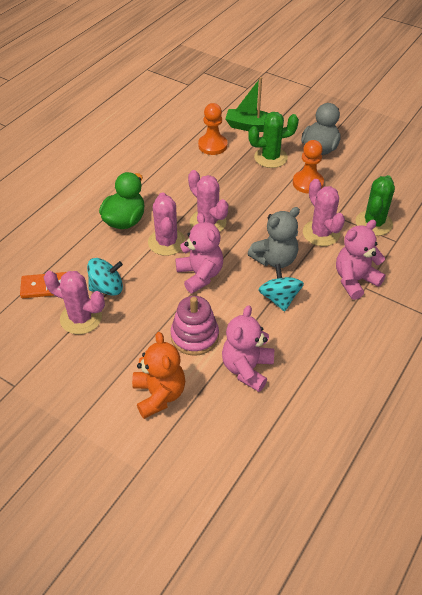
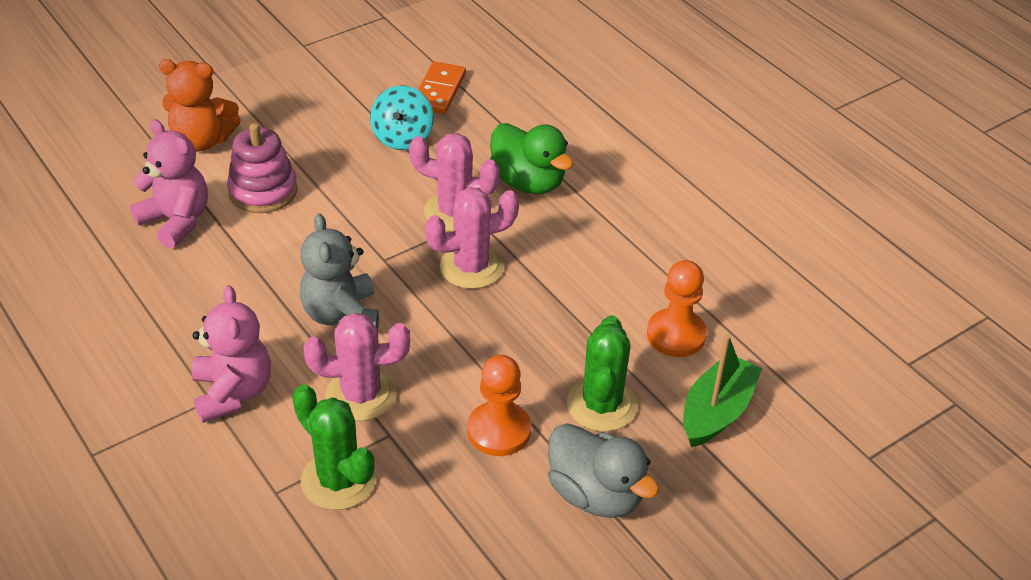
camera: 110 degrees right, 5 degrees down
(81, 318) = (366, 107): pink cactus -> none
(200, 275) = (365, 226): pink teddy bear -> none
(279, 298) = (263, 292): turquoise spinning top -> none

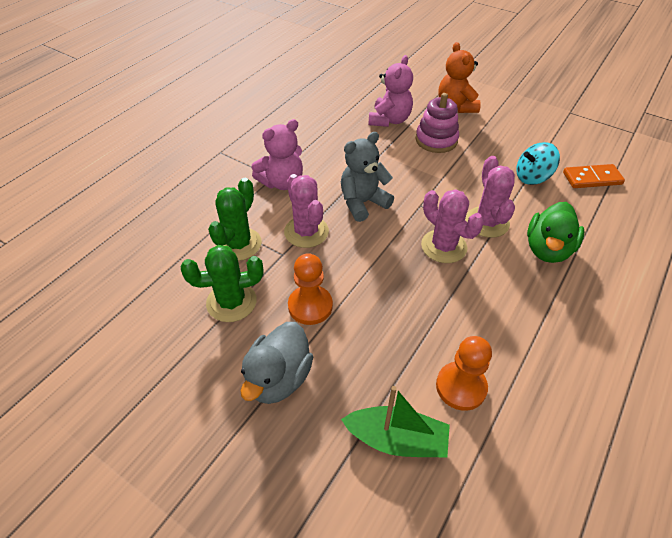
camera: 70 degrees right, 5 degrees up
(601, 405) = (362, 357): green cactus -> green cactus (231, 302)

